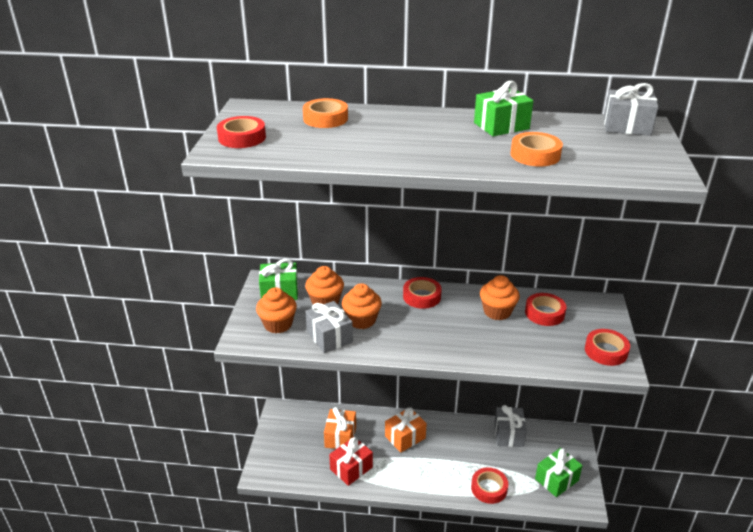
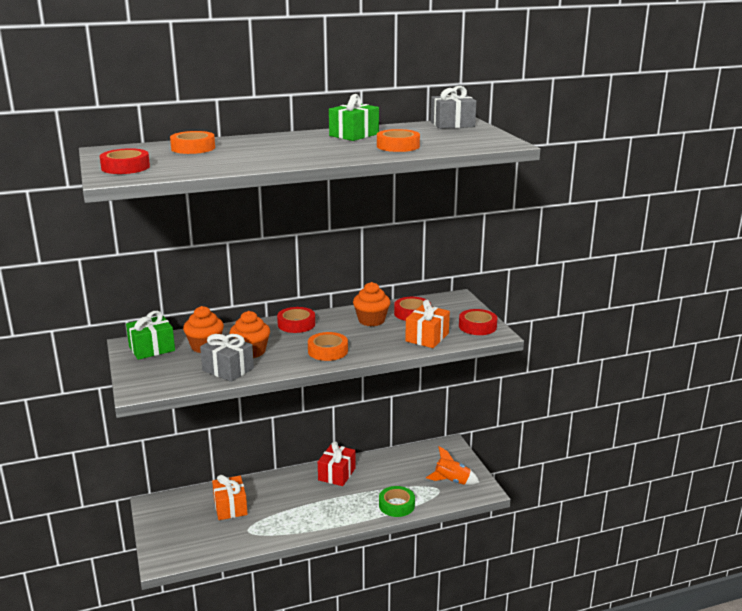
camera: 25 degrees left, 10 degrees down
(278, 324) = (168, 372): orange cupcake -> none
(351, 468) = (256, 529): red gift -> red gift (337, 474)
(405, 437) = (296, 489): orange gift -> orange gift (427, 337)
(433, 340) = (328, 351): none -> orange tape
(489, 488) = (396, 505): red tape -> green tape
(508, 434) = (392, 460): grey gift -> none
(556, 479) = (452, 481): green gift -> orange rocket

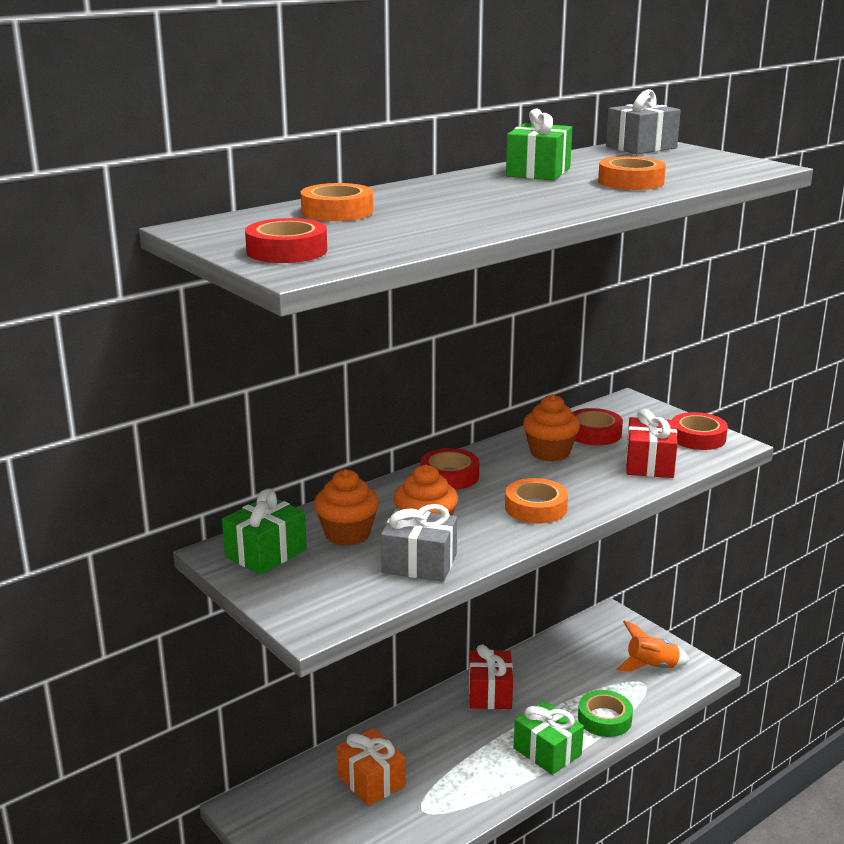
camera: 20 degrees left, 0 degrees up
(346, 515) = (547, 751): none -> green gift
(427, 337) = (649, 464): orange gift -> red gift

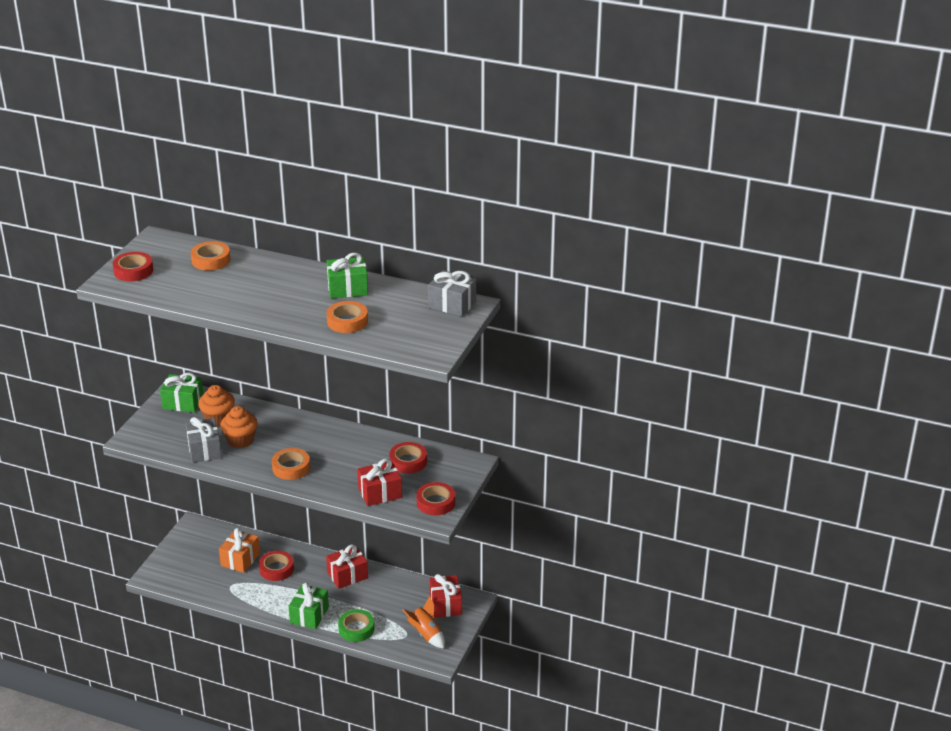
camera: 60 degrees right, 10 degrees up
(449, 476) = (307, 428): red tape -> red tape (276, 569)
(550, 452) = (366, 453): orange cupcake -> none
(605, 636) = (445, 605): none -> red gift

